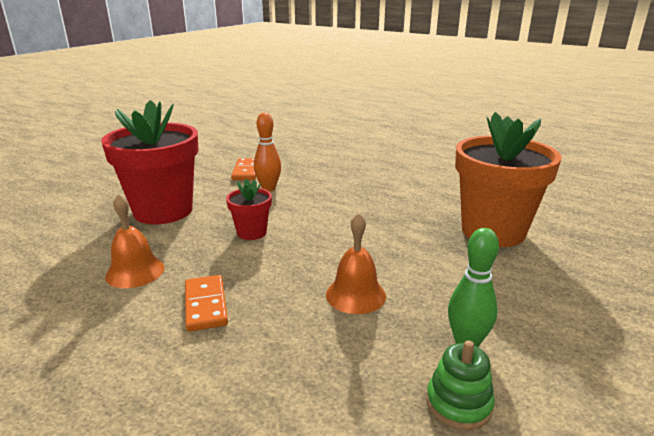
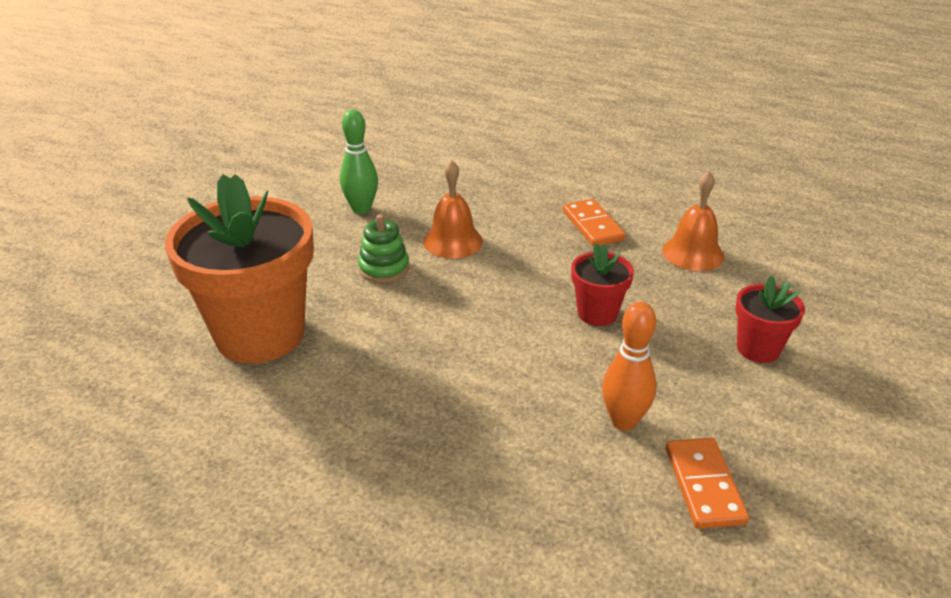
camera: 175 degrees right, 10 degrees up
(163, 211) = (758, 349): red flower pot -> red flower pot, size x0.47
(458, 404) = (383, 178): green stacking toy -> green stacking toy (384, 268)

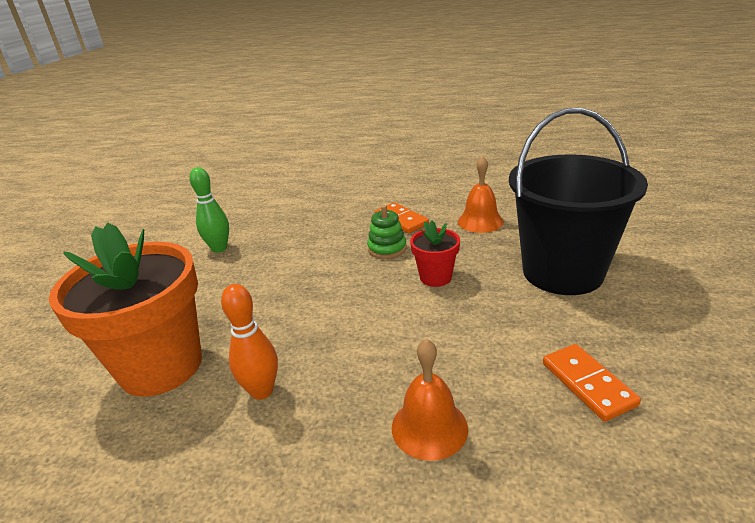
camera: 15 degrees left, 5 degrees down
(384, 268) = (254, 286): green stacking toy -> green stacking toy (387, 248)
(453, 241) = (301, 254): orange bell -> orange bell (429, 427)
(624, 421) = (499, 351): orange bowling pin -> orange bowling pin (262, 391)
(758, 349) = (562, 272): red flower pot -> black bucket

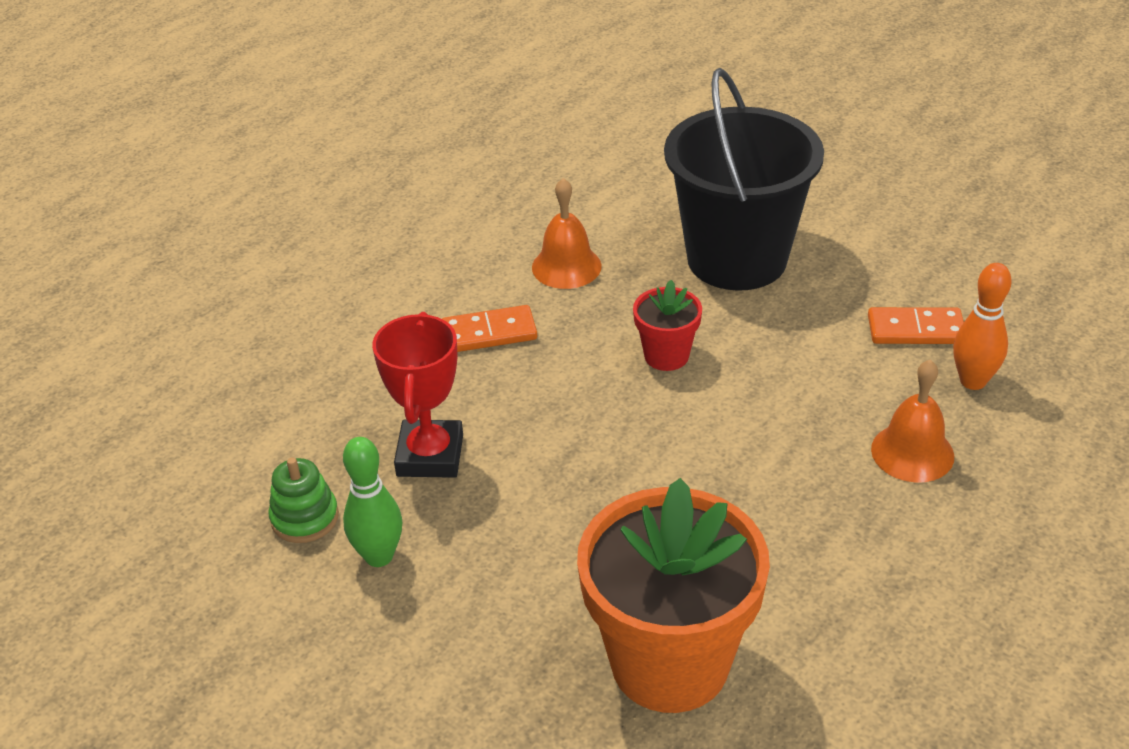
camera: 65 degrees left, 10 degrees up
(262, 391) = (783, 568): orange bowling pin -> orange bowling pin (972, 381)
(296, 237) = (430, 455): none -> red trophy
(387, 248) = (557, 373): green stacking toy -> green stacking toy (305, 518)

